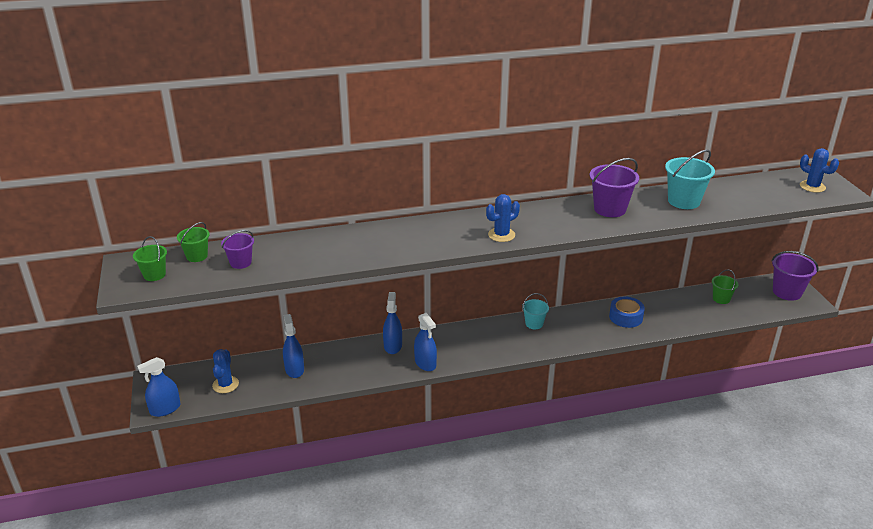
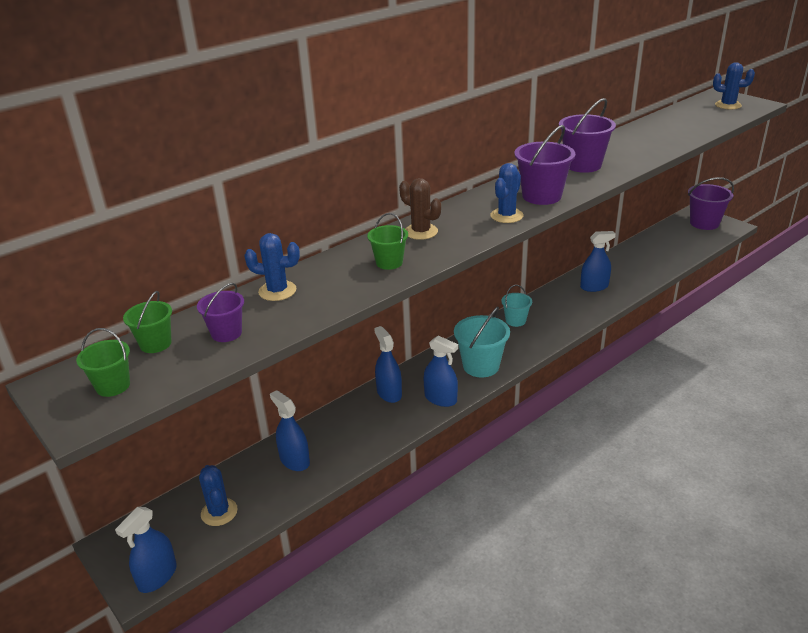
camera: 25 degrees left, 0 degrees up
(294, 244) = (277, 291): none -> blue cactus
(427, 229) = (421, 232): none -> brown cactus
(546, 226) = (541, 196): none -> purple bucket
(625, 317) = (594, 287): blue tape -> blue spray bottle
(683, 201) = (640, 142): turquoise bucket -> turquoise bucket (481, 366)
(721, 299) = (658, 245): green bucket -> green bucket (389, 262)

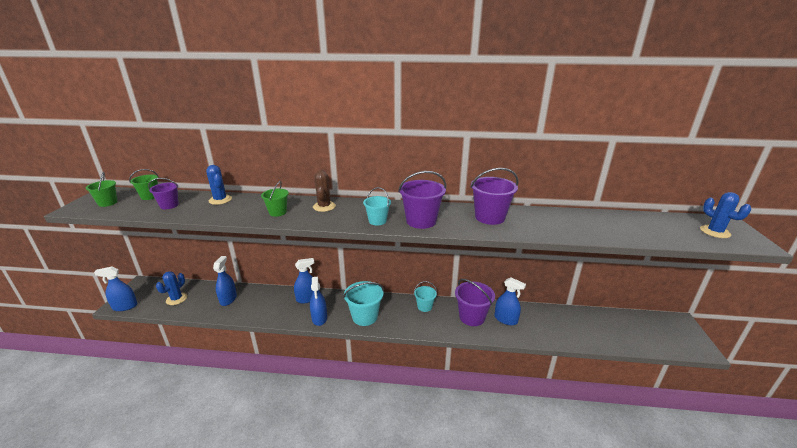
camera: 45 degrees right, 5 degrees down
(389, 393) = (307, 298): blue spray bottle -> blue spray bottle turned 45 degrees clockwise
(506, 216) = (377, 221): blue cactus -> turquoise bucket
(704, 223) = (675, 332): purple bucket -> purple bucket (472, 317)

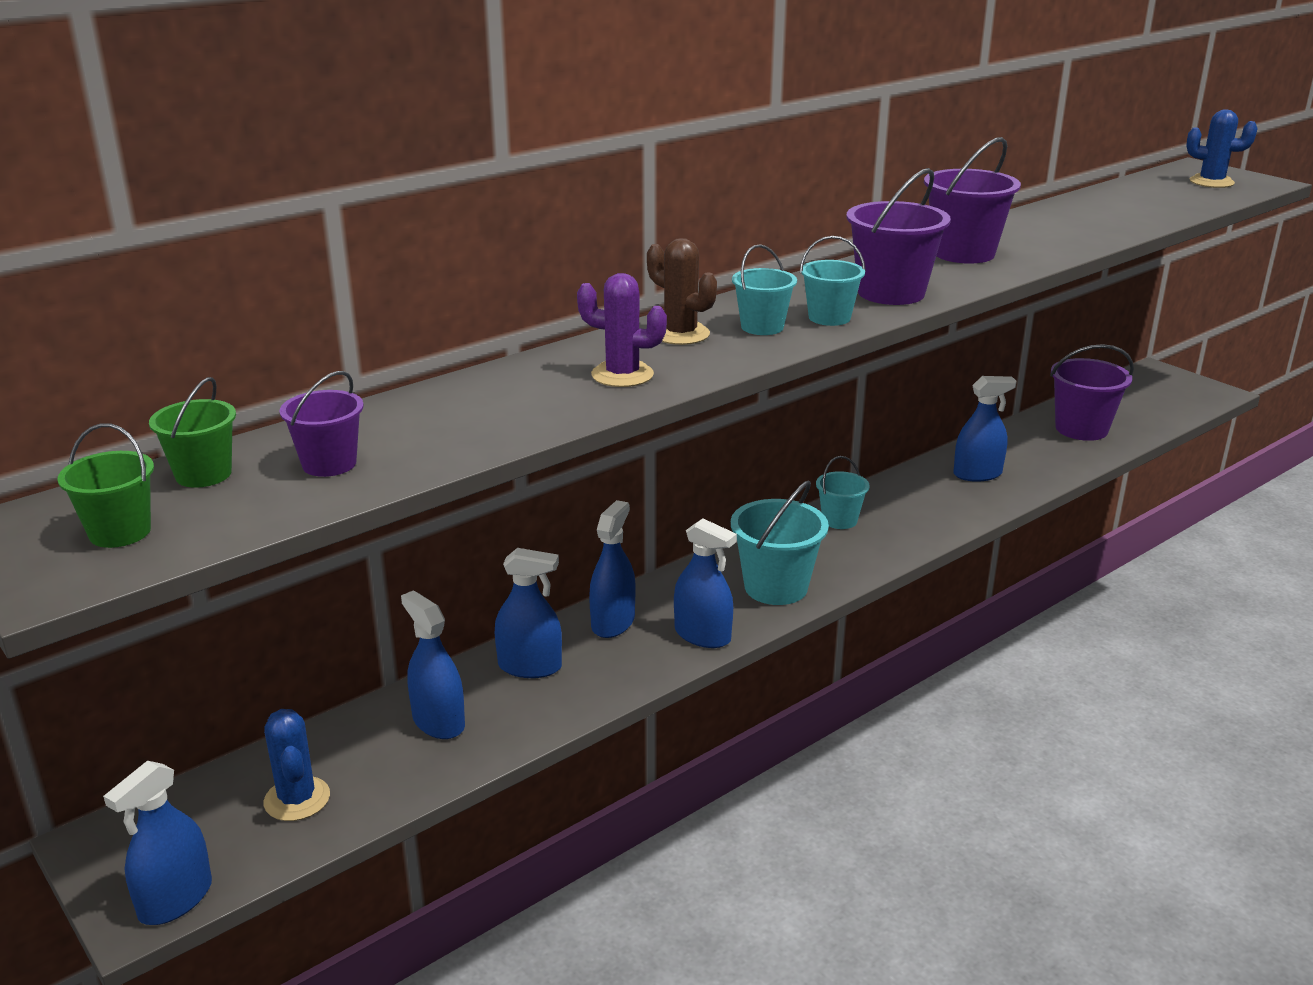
camera: 45 degrees left, 0 degrees up
(220, 200) = (425, 407): blue cactus -> none
(269, 298) = (530, 666): none -> blue spray bottle
(278, 212) = (622, 375): green bucket -> purple cactus
(350, 215) = (762, 327): none -> turquoise bucket
(472, 317) = (930, 496): purple bucket -> purple bucket (1081, 429)

